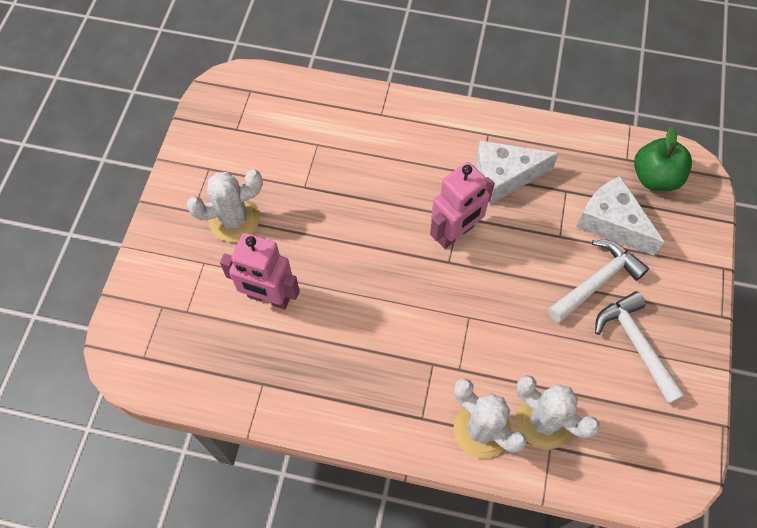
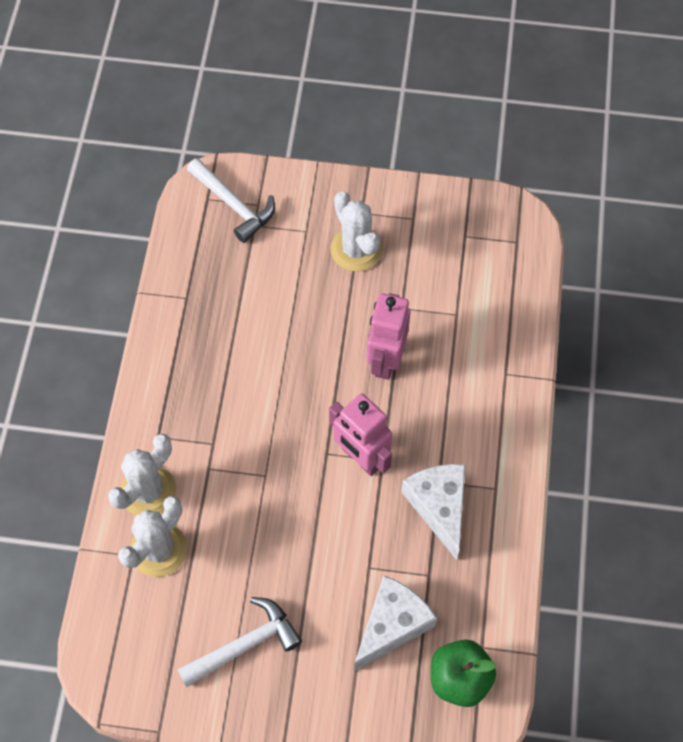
camera: 85 degrees right, 0 degrees up
(269, 297) = (273, 291): pink robot -> pink robot (385, 360)
(597, 281) = (316, 606): white hammer -> white hammer (234, 205)

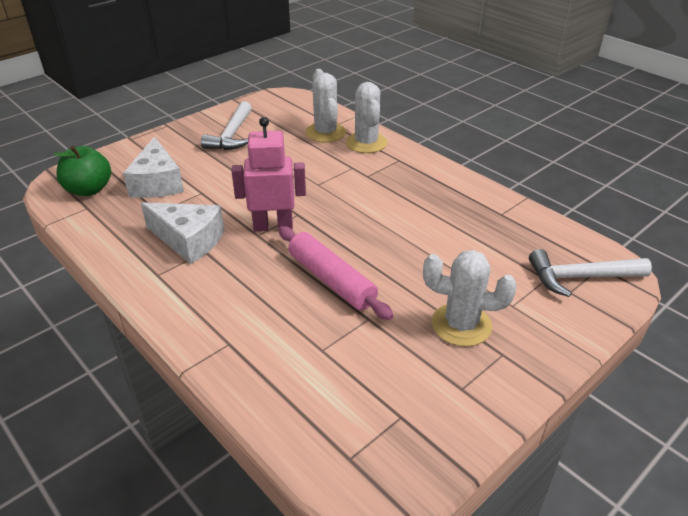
camera: 130 degrees right, 25 degrees down
(385, 360) = (331, 280): pink robot -> pink rolling pin

